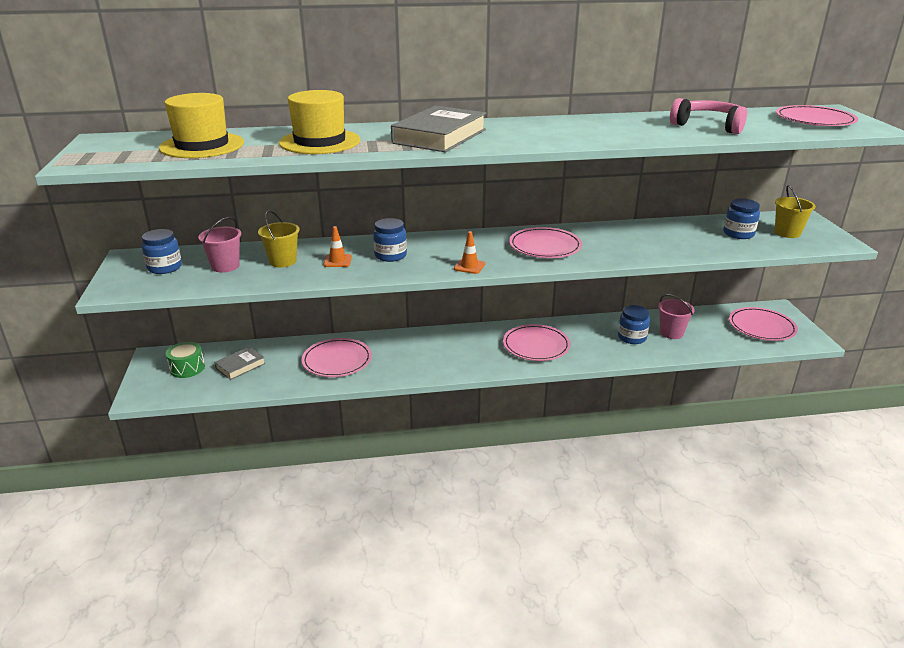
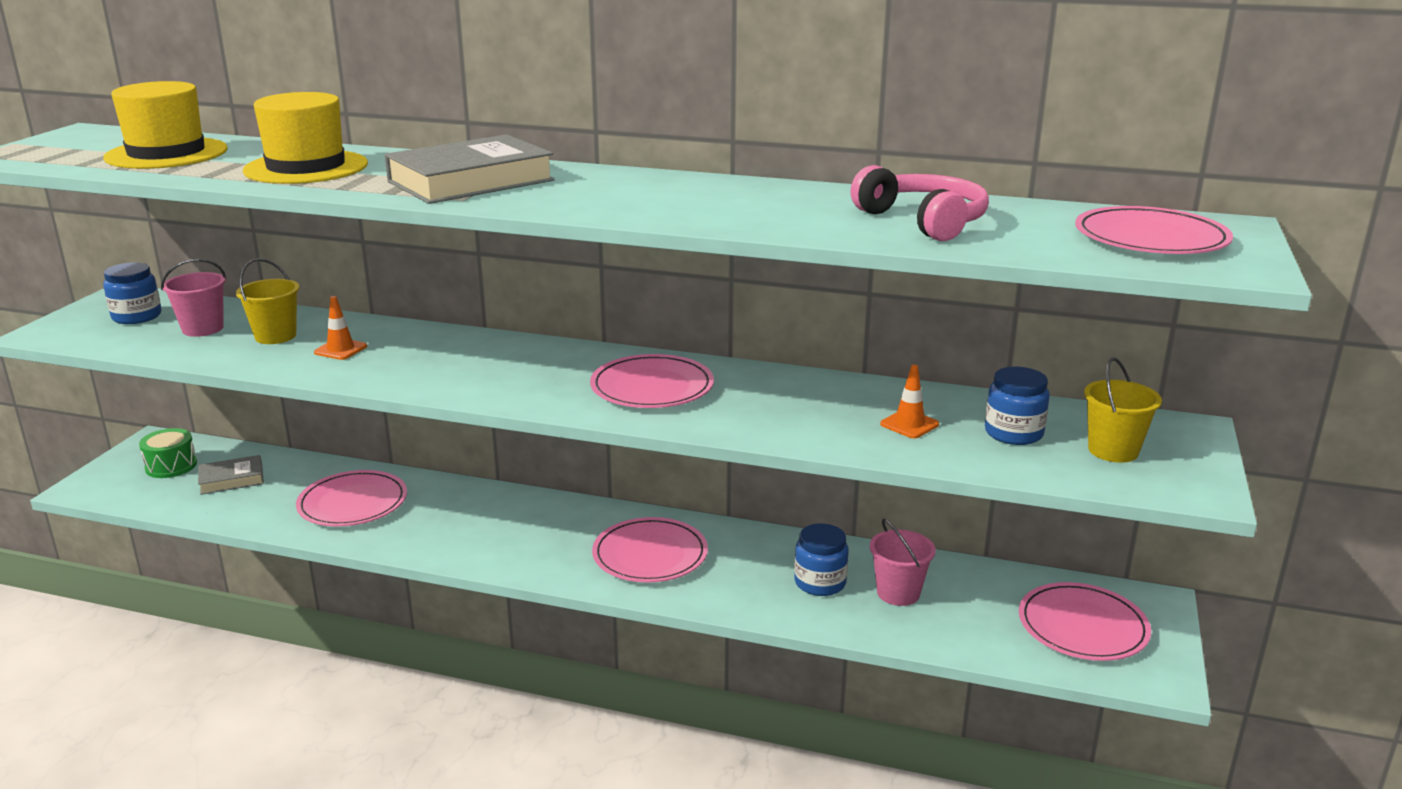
camera: 25 degrees right, 5 degrees down
(390, 255) = (417, 356): blue jar -> none
(469, 266) = (499, 394): orange traffic cone -> orange traffic cone (909, 424)

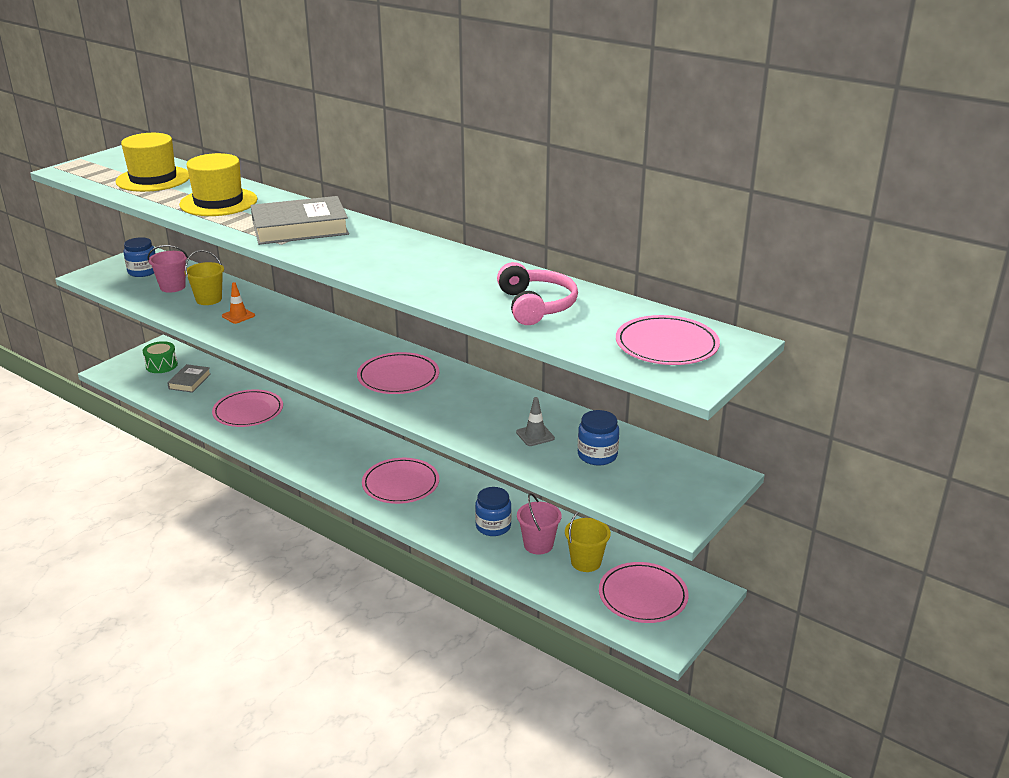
camera: 20 degrees right, 5 degrees up
(232, 479) = (190, 381): grey book -> grey book turned 75 degrees counterclockwise
(909, 424) = (535, 435): orange traffic cone -> grey traffic cone
(1113, 450) = (651, 481): yellow bucket -> yellow bucket (586, 562)

